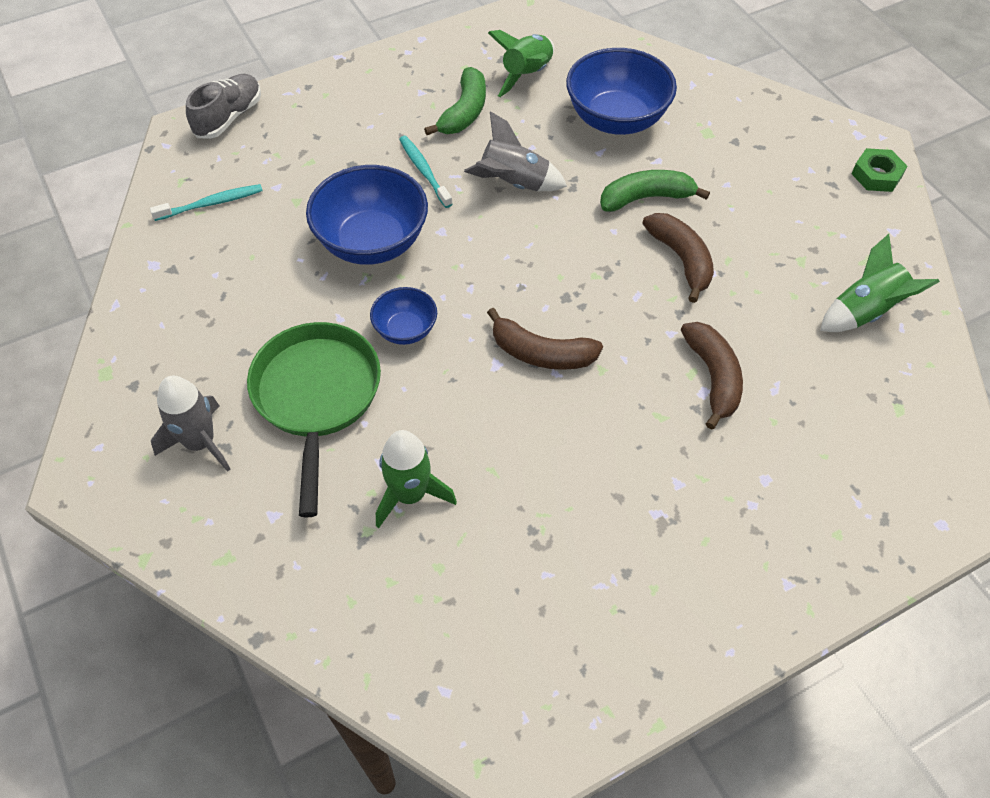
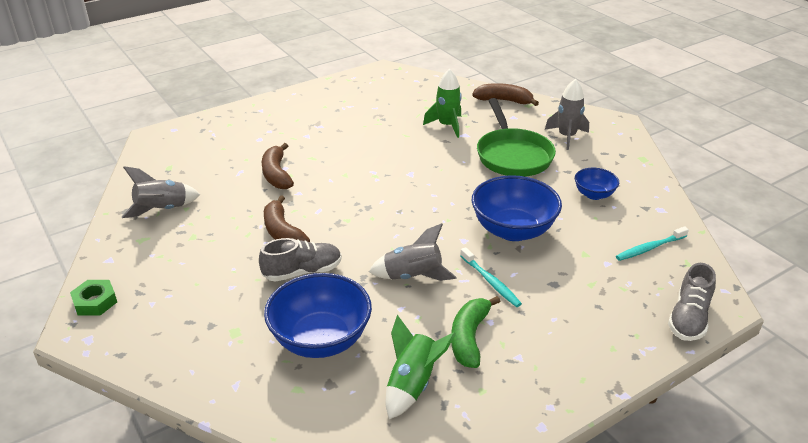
camera: 175 degrees right, 20 degrees down
(405, 330) = (471, 185): blue bowl -> blue bowl (594, 194)
(541, 353) = (383, 179): brown banana -> brown banana (504, 100)
(646, 198) = (302, 272): green banana -> grey shoe
(865, 311) = (162, 210): green rocket -> grey rocket

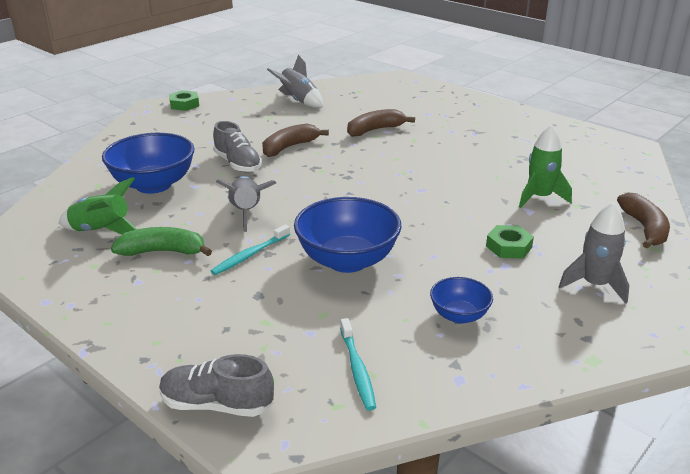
camera: 75 degrees right, 5 degrees down
(513, 155) = (509, 247): green pan -> green nut
(650, 248) = (357, 369): turquoise toothbrush -> turquoise toothbrush turned 150 degrees counterclockwise

